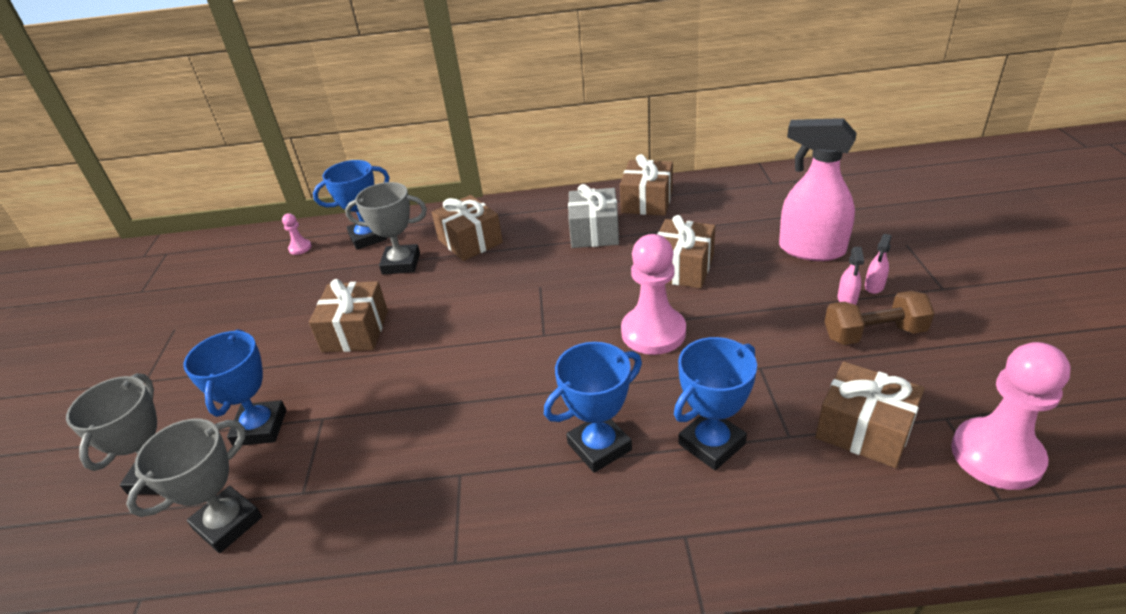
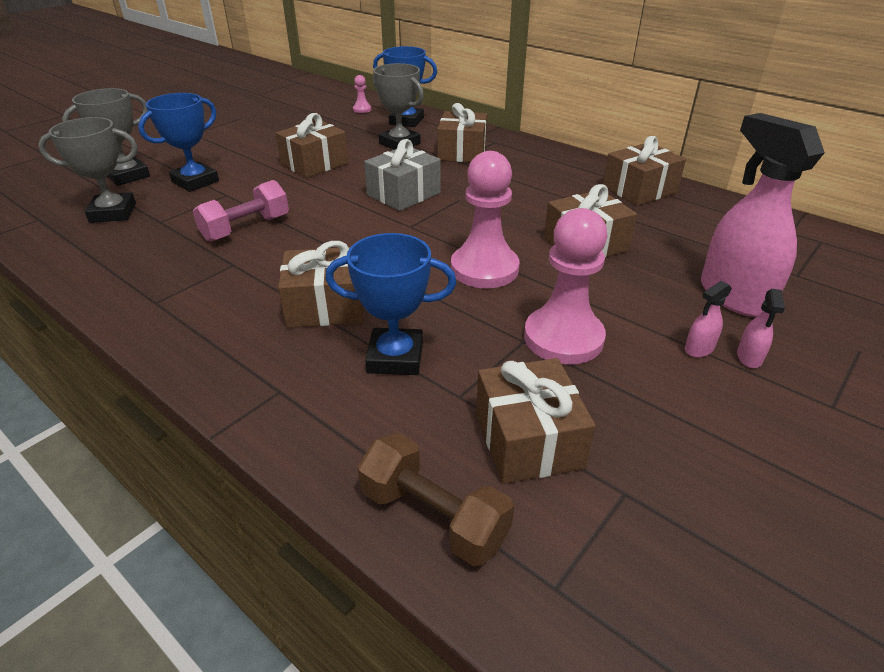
camera: 40 degrees right, 0 degrees up
(407, 434) = (246, 228): none -> pink dumbbell
(594, 232) = (558, 188): grey gift -> grey gift (403, 194)
(599, 446) = (326, 306): blue trophy -> brown gift
(874, 286) = (749, 358): pink spray bottle -> pink spray bottle turned 60 degrees counterclockwise
(874, 334) = (676, 388): brown dumbbell -> brown dumbbell (433, 516)
(996, 455) = (619, 558): pink pawn -> pink pawn (563, 338)

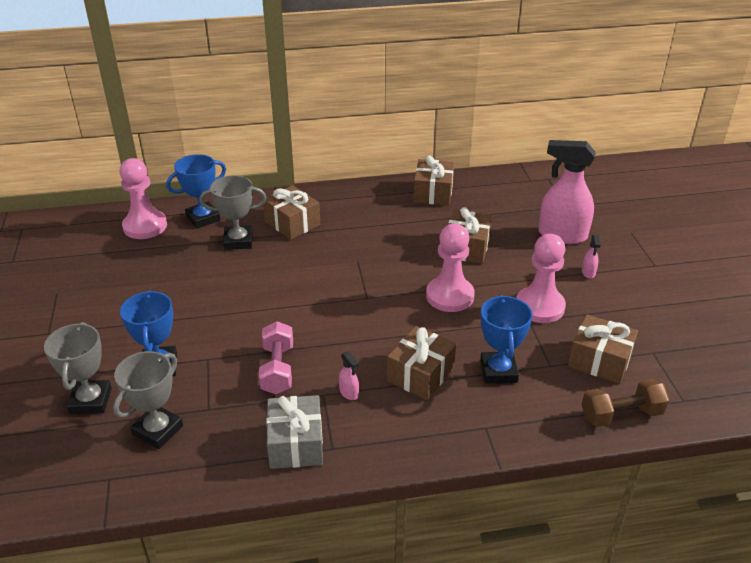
camera: 50 degrees left, 0 degrees up
(314, 164) = (215, 294): brown gift -> none
(362, 109) = (145, 226): pink pawn -> pink pawn, size x2.28
(395, 357) = (498, 371): blue trophy -> blue trophy turned 45 degrees counterclockwise
(403, 194) = (320, 278): grey gift -> grey gift (296, 444)
(749, 358) = (607, 263): pink spray bottle -> pink spray bottle (349, 393)

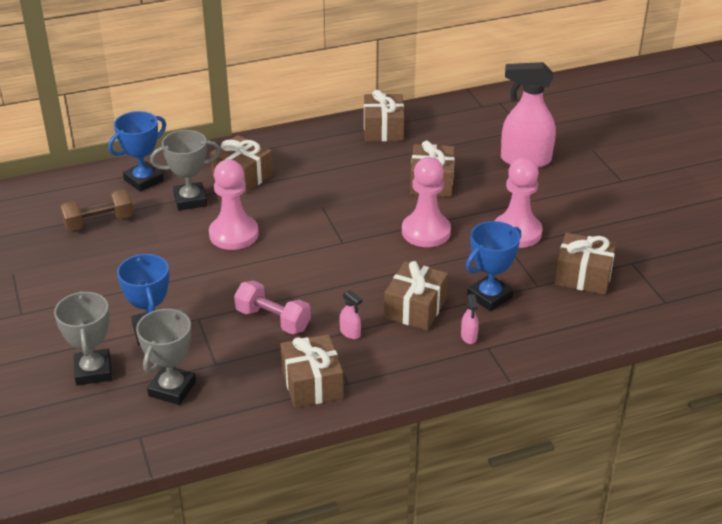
camera: 10 degrees left, 0 degrees up
(145, 226) = (82, 195): pink pawn -> pink pawn (234, 234)
(277, 369) = (273, 320): pink dumbbell -> pink dumbbell turned 45 degrees counterclockwise
(296, 444) = (312, 383): grey gift -> brown gift
(498, 371) = (489, 296): blue trophy -> blue trophy turned 60 degrees clockwise
(588, 273) = (558, 195): pink spray bottle -> pink spray bottle (469, 336)
(621, 415) = (611, 321): brown dumbbell -> brown dumbbell (99, 222)

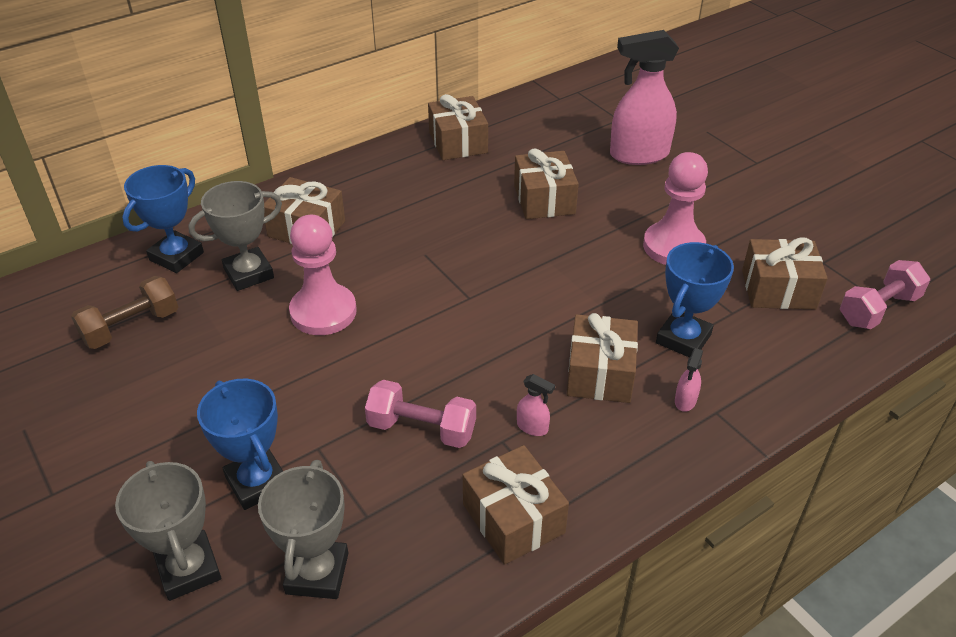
camera: 15 degrees left, 5 degrees up
(426, 232) = (566, 265): pink pawn -> none
(469, 336) = (685, 401): pink spray bottle -> pink spray bottle turned 45 degrees clockwise
(655, 303) = (878, 309): none -> pink dumbbell

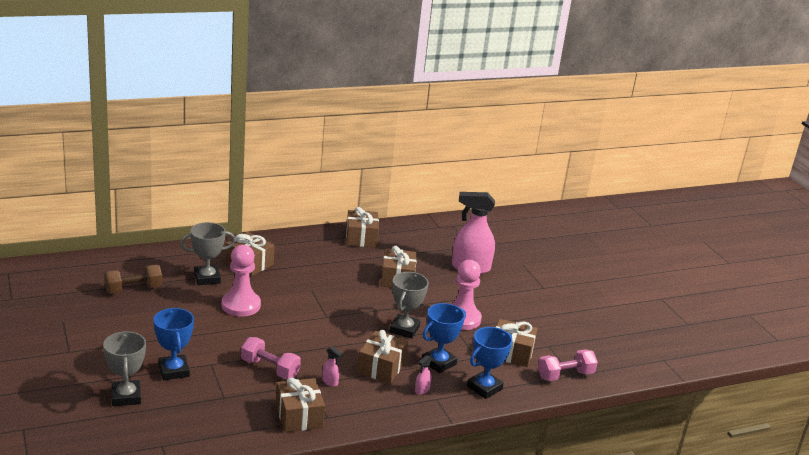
camera: 10 degrees right, 15 degrees down
(176, 256) = (170, 261): blue trophy -> blue trophy (484, 388)
(317, 573) = (188, 413): grey trophy -> grey trophy (404, 329)

